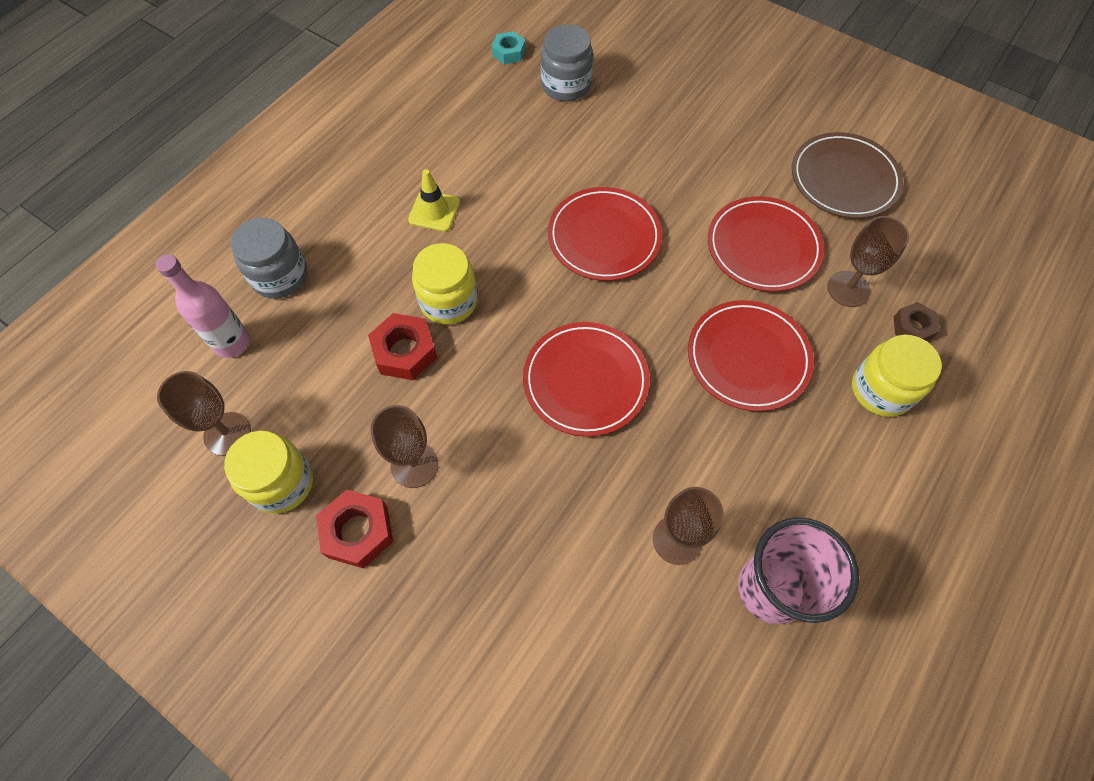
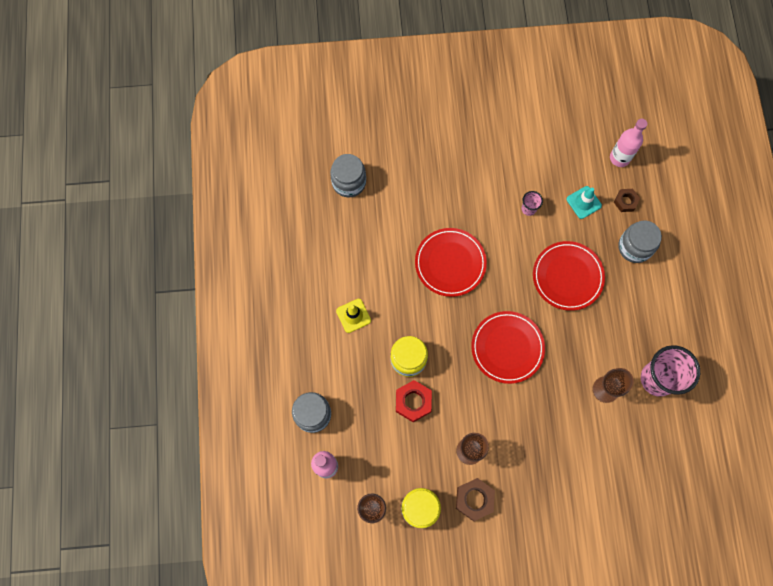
camera: 40 degrees left, 10 degrees up
(358, 531) = (474, 499): red nut -> brown nut
(509, 52) = (297, 183): turquoise nut -> none
(763, 247) = (528, 209): red plate -> pink cup
(844, 179) = (536, 136): brown plate -> none
(848, 289) = (583, 202): brown goblet -> turquoise traffic cone
(881, 390) = (634, 247): yellow jar -> grey jar
(946, 273) = (619, 158): none -> pink bottle

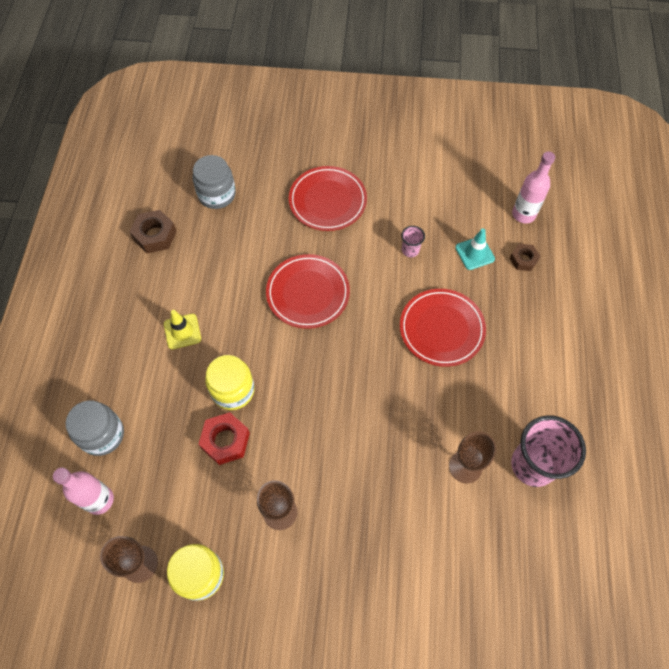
camera: 10 degrees right, 10 degrees down
(474, 499) = (271, 576): brown nut -> brown nut (155, 235)
(507, 348) = (353, 397): red plate -> red plate (327, 201)
(634, 247) = (527, 309): grey jar -> none

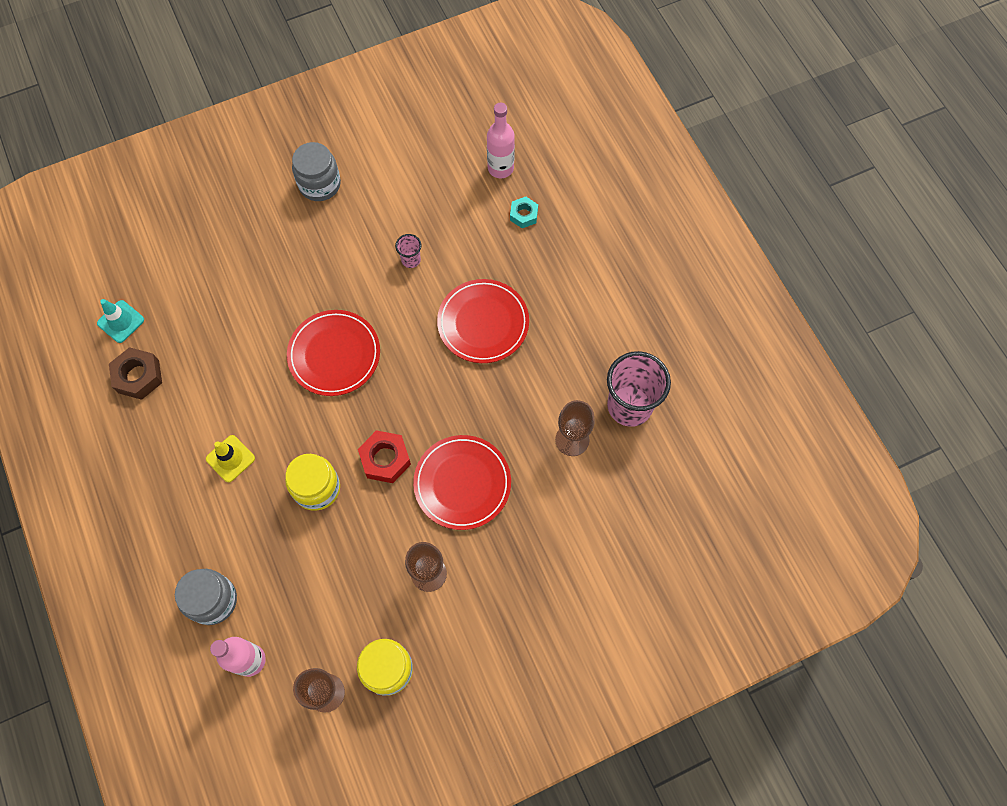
camera: 30 degrees left, 5 degrees up
(217, 194) = (178, 300): grey jar -> grey jar (320, 184)
(225, 440) = (338, 538): red nut -> red nut (385, 459)
(327, 201) = (299, 249): red plate -> red plate (462, 483)
(474, 253) = (474, 231): turquoise traffic cone -> turquoise traffic cone (121, 321)
(523, 259) = (523, 215): brown nut -> turquoise nut

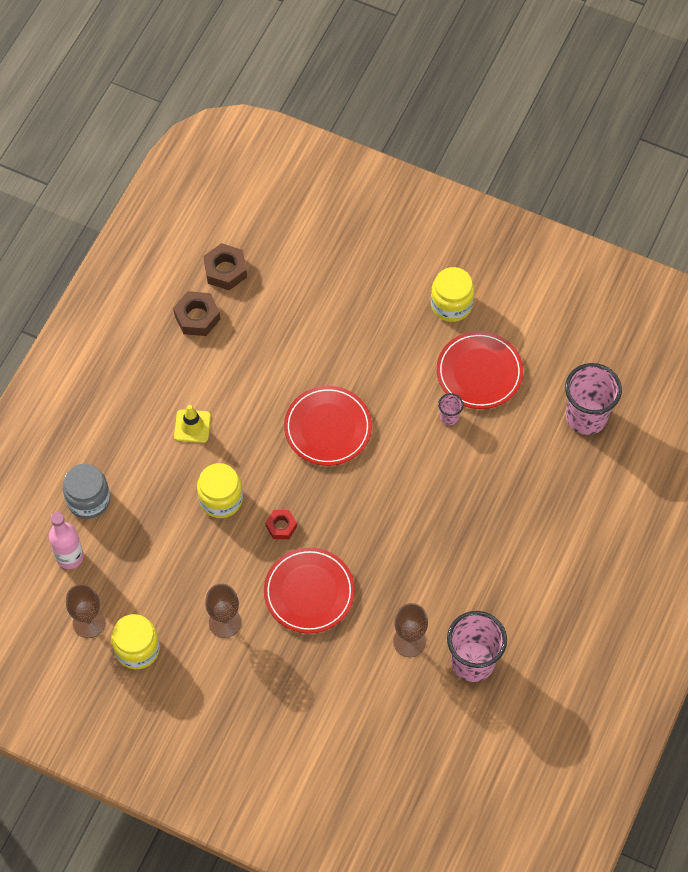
camera: 50 degrees right, 5 degrees down
(121, 321) = (225, 270): turquoise traffic cone -> brown nut
(320, 184) = (451, 304): grey jar -> yellow jar
(385, 459) = (281, 526): red nut -> red nut, size x0.64
(483, 323) = (445, 507): red plate -> red plate (479, 372)
(500, 168) = (586, 417): pink bottle -> pink cup
(523, 215) = (561, 465): turquoise nut -> none

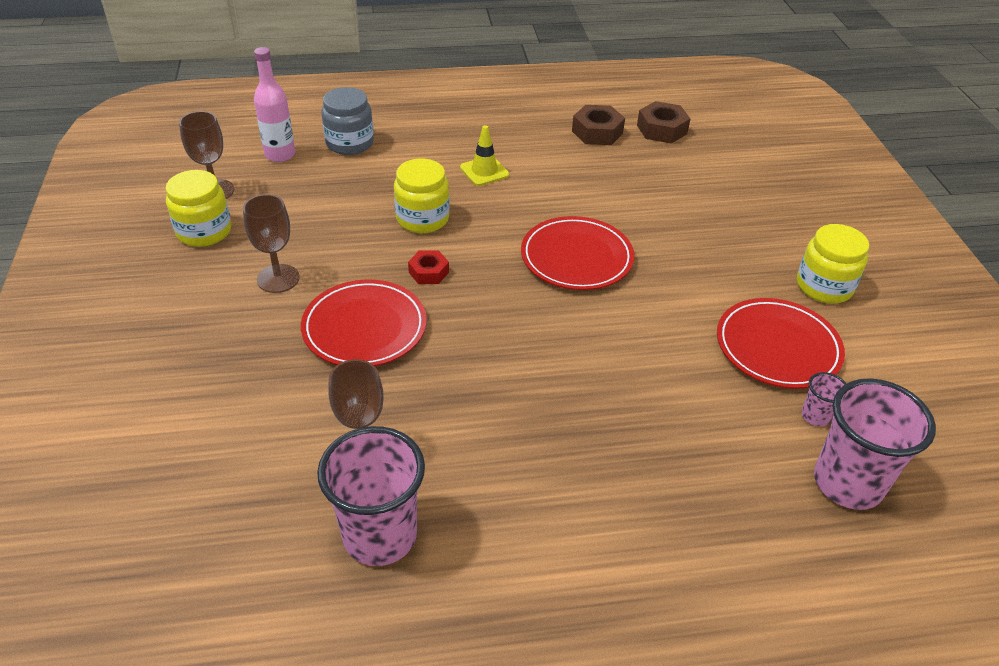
camera: 55 degrees right, 20 degrees down
(449, 417) = (694, 347): pink cup -> pink cup (815, 416)

